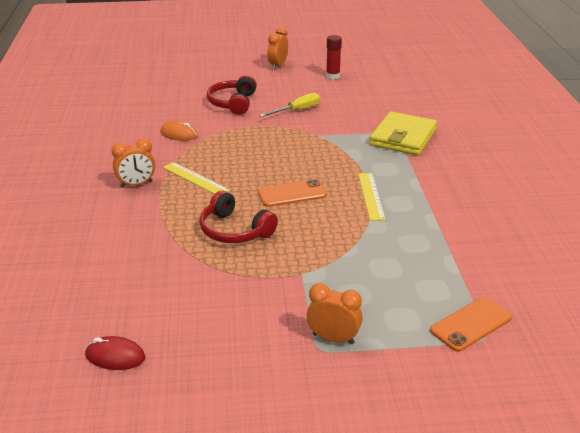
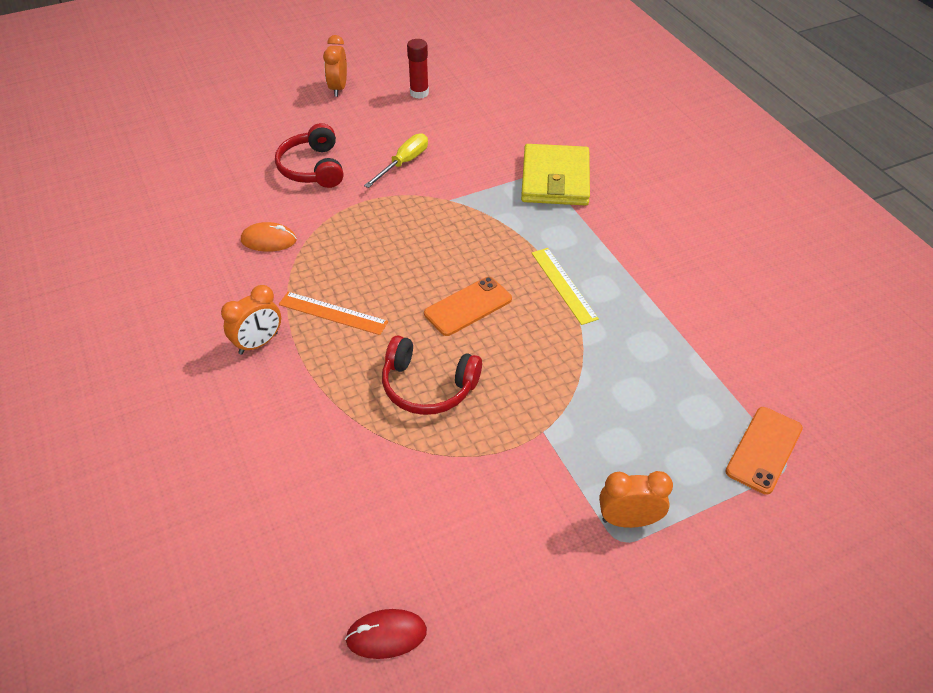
camera: 20 degrees left, 15 degrees up
(195, 179) = (332, 313): yellow ruler -> orange ruler

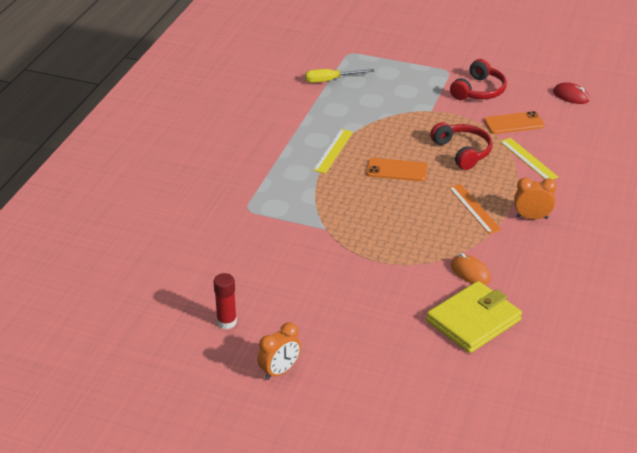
camera: 135 degrees left, 10 degrees down
(312, 168) = (385, 307): red headphones -> red headphones (479, 91)
(336, 434) = (528, 159): none -> yellow ruler
(403, 163) = (319, 271): yellow screwdriver -> yellow screwdriver (331, 80)
(555, 179) = (244, 201): yellow wallet -> yellow wallet (473, 320)
(628, 520) = (436, 73): orange clock -> none
(764, 450) = (350, 60): orange phone -> orange phone (514, 123)

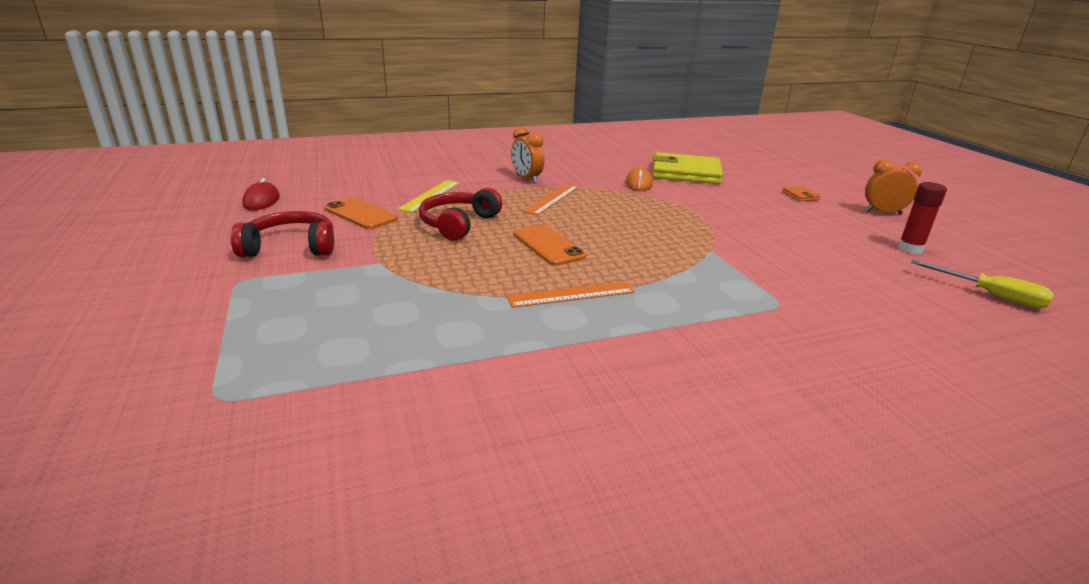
camera: 130 degrees left, 10 degrees down
(331, 80) = (362, 375): yellow screwdriver -> yellow screwdriver (990, 295)
(333, 151) = (571, 294): yellow ruler -> orange ruler
(357, 352) = (800, 196): none -> orange wallet

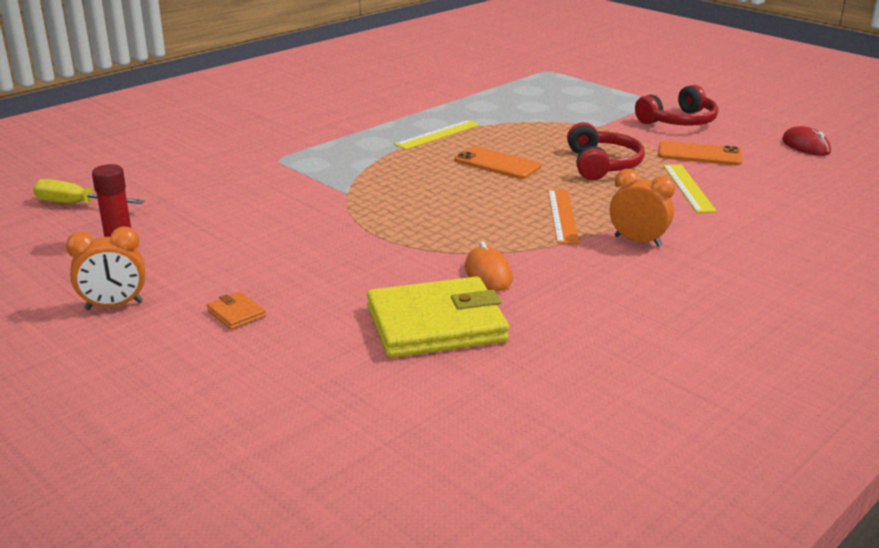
camera: 155 degrees right, 0 degrees up
(571, 294) = (438, 135): orange ruler -> yellow ruler

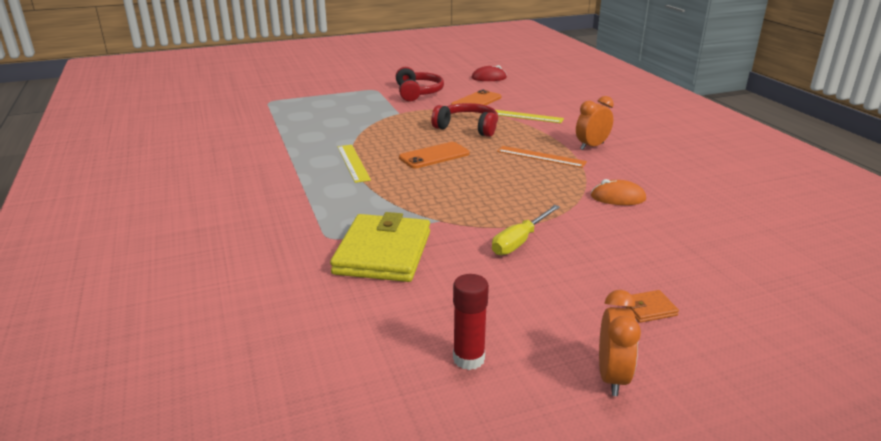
camera: 65 degrees left, 0 degrees up
(77, 204) = (334, 380): yellow screwdriver -> yellow screwdriver (520, 241)
(436, 324) = (687, 230): yellow wallet -> yellow wallet (383, 253)

